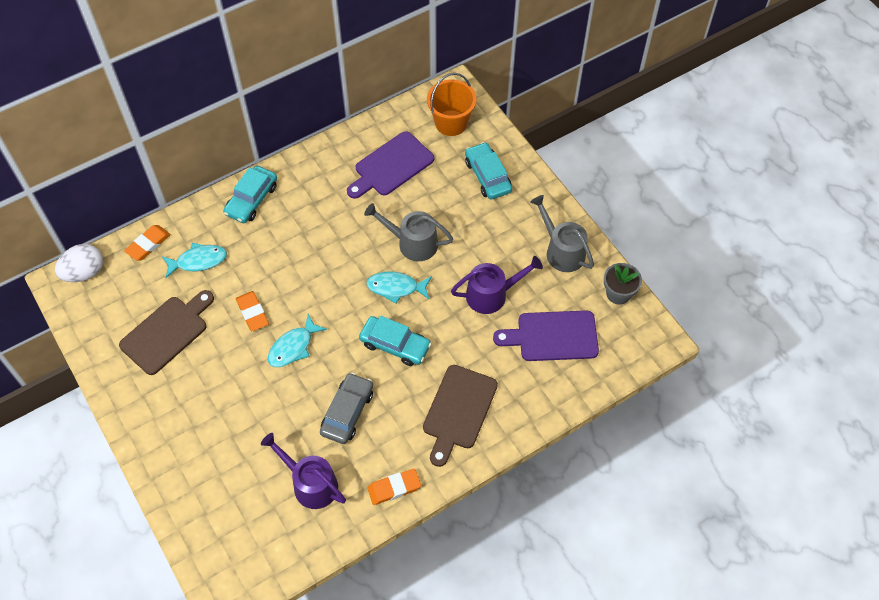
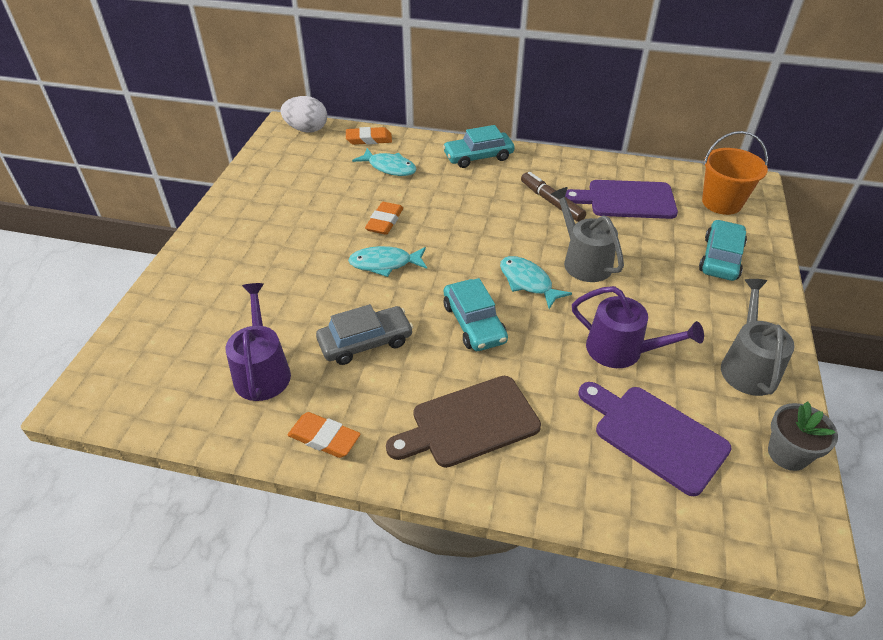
camera: 45 degrees right, 15 degrees down
(167, 332) = (308, 193): brown cutting board -> none
(346, 206) = (551, 202): none -> brown marker

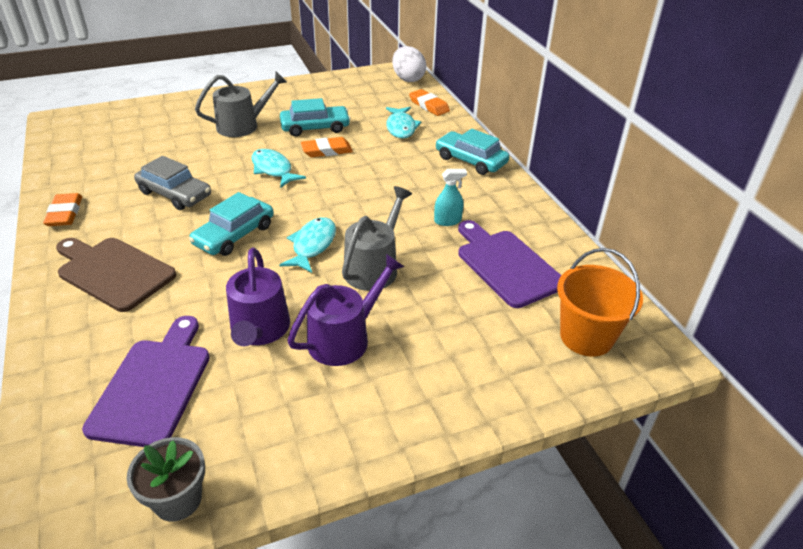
camera: 55 degrees right, 5 degrees down
(262, 371) = (117, 166): purple watering can -> purple watering can (344, 338)
(551, 202) = (447, 221): brown marker -> turquoise spray bottle
(721, 258) = (475, 363): turquoise car -> turquoise car (315, 127)
(748, 366) = (299, 432): grey watering can -> grey watering can (242, 126)

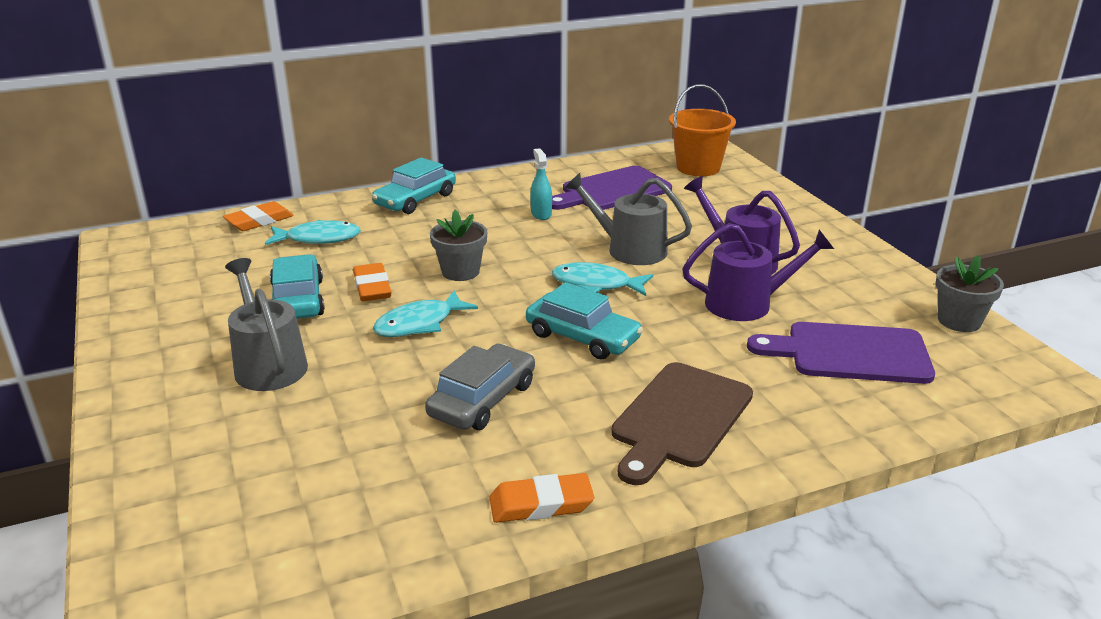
camera: 90 degrees left, 10 degrees down
(344, 183) = (460, 272): none -> grey flower pot
(408, 79) = (159, 235): white egg -> none

